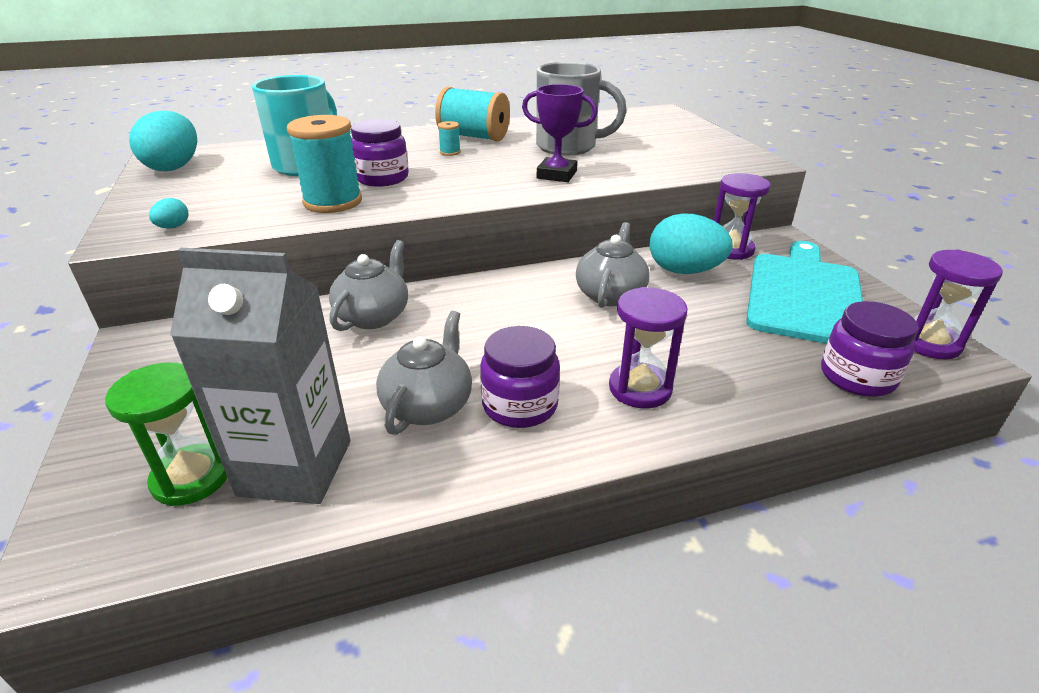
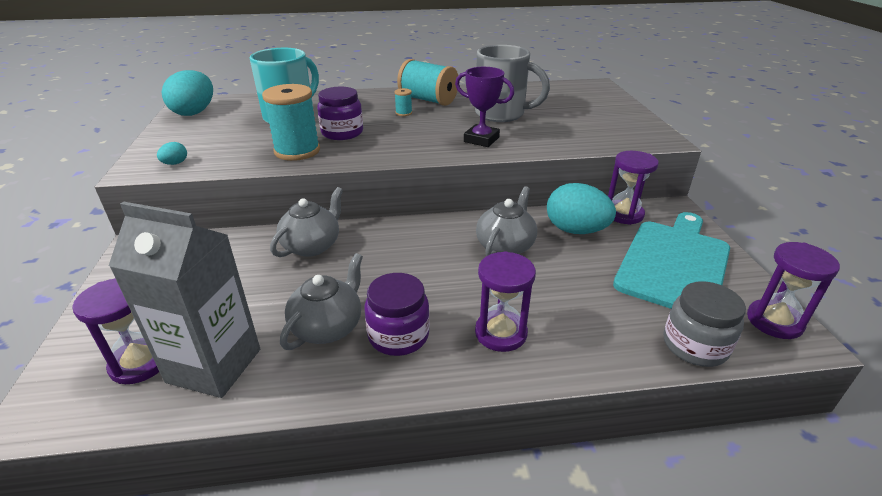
camera: 10 degrees right, 0 degrees up
(191, 477) = (140, 363): green hourglass -> purple hourglass
(857, 377) = (694, 345): purple jar -> grey jar

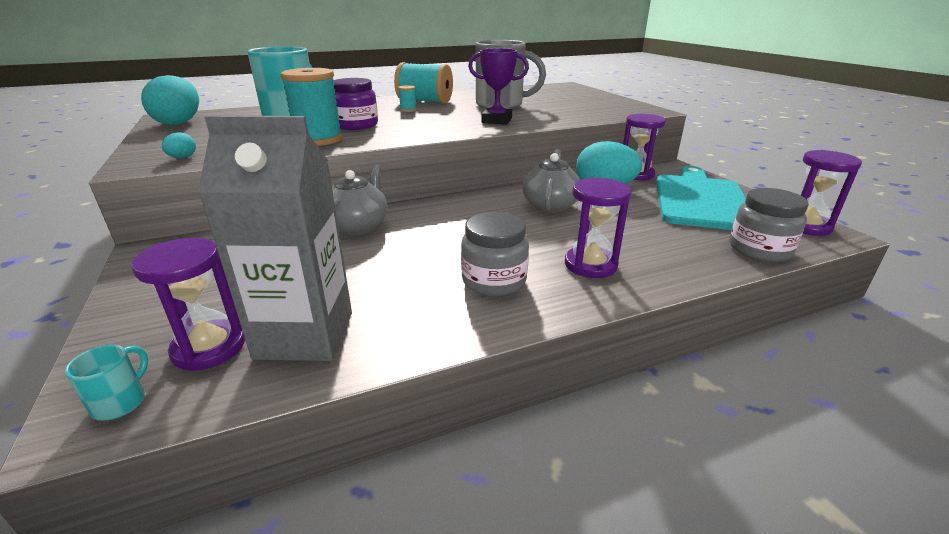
camera: 15 degrees left, 5 degrees down
(62, 403) = (121, 402): none -> turquoise mug
(328, 327) = (416, 285): grey teapot -> none
(398, 335) = (494, 281): purple jar -> grey jar

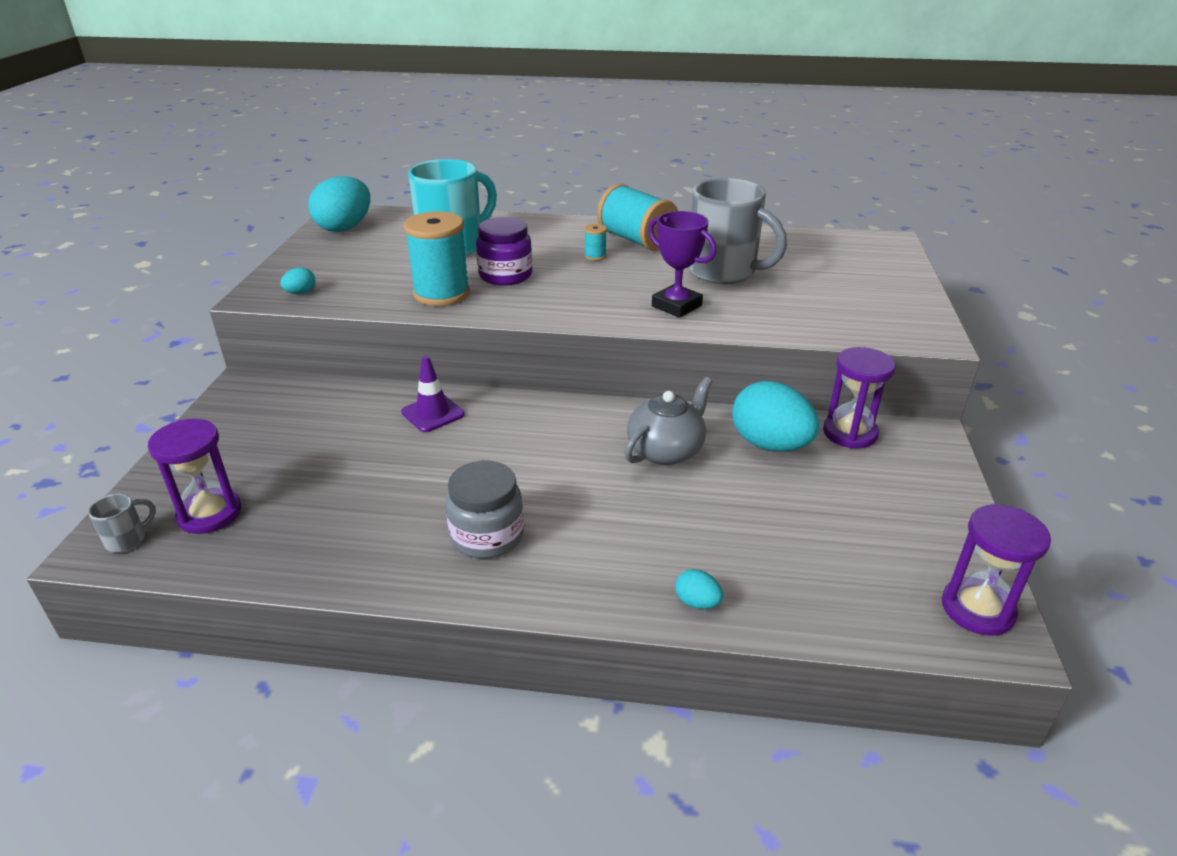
camera: 30 degrees right, 5 degrees up
(121, 402) = (127, 540): turquoise mug -> grey mug
(305, 335) = (280, 531): grey carton -> none
(358, 226) = (433, 413): grey teapot -> purple traffic cone
(590, 265) = (607, 555): purple hourglass -> none
(677, 270) = (697, 602): none -> turquoise egg
(700, 200) = (882, 510): turquoise cutting board -> none
(759, 249) = (846, 617): grey jar -> none

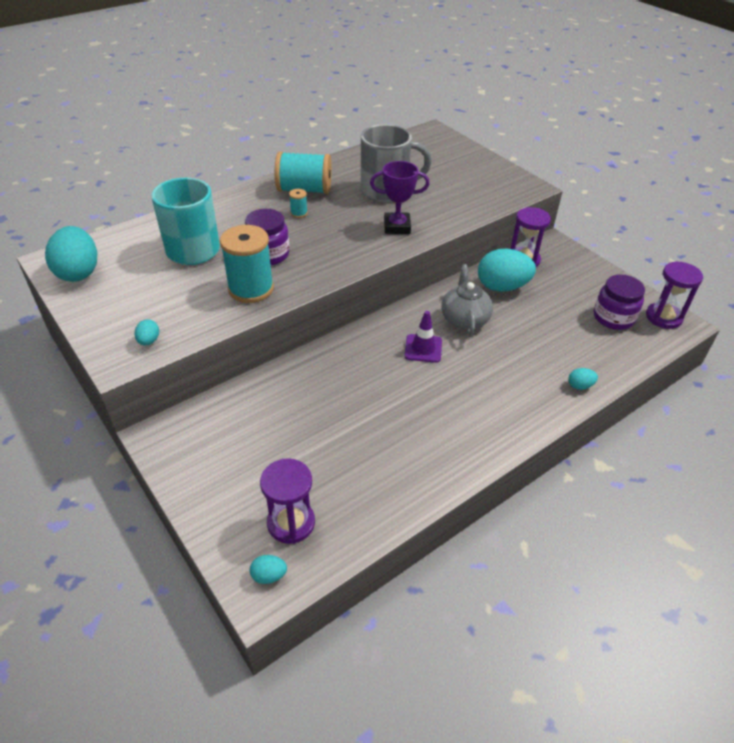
camera: 45 degrees left, 10 degrees up
(127, 540) = (269, 576): grey mug -> turquoise egg
(433, 413) = (316, 374): purple traffic cone -> purple traffic cone (423, 348)
(487, 536) = (455, 421): grey jar -> none
(884, 561) = (613, 318): none -> purple jar

